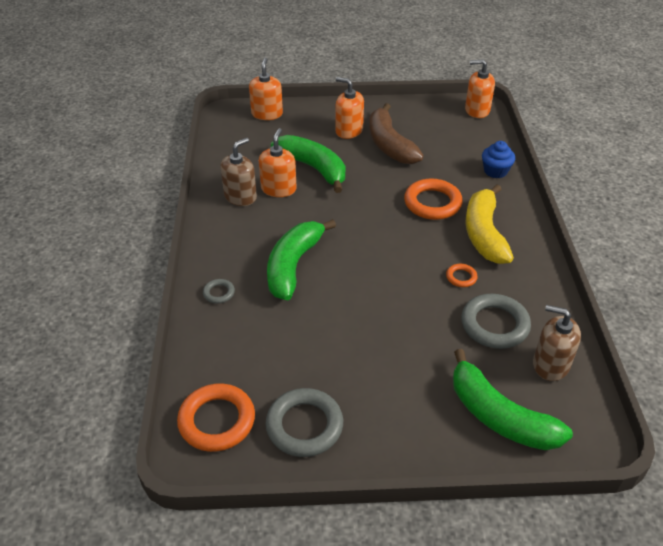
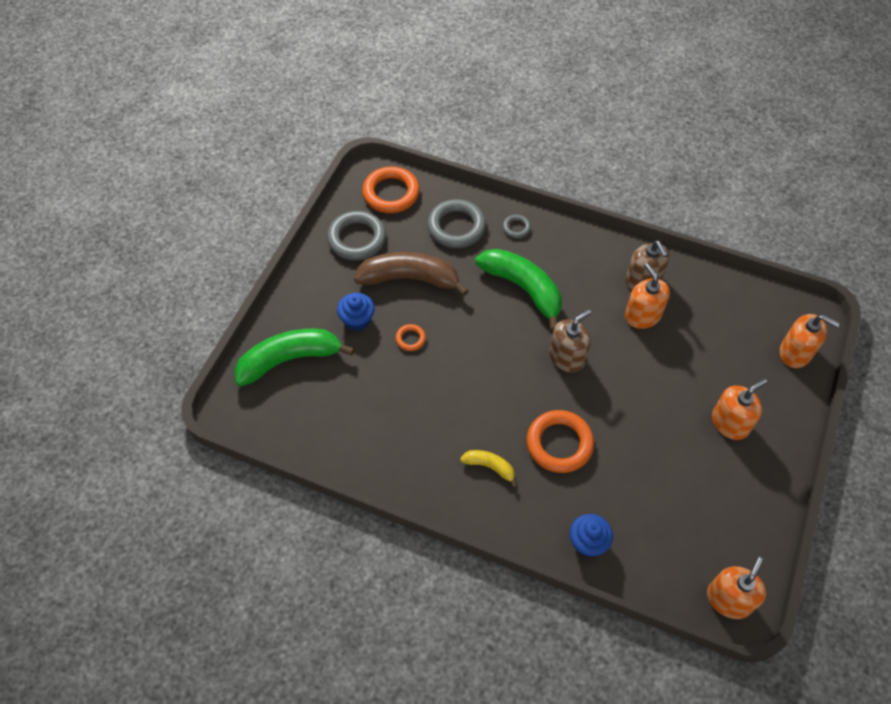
camera: 115 degrees right, 15 degrees up
(278, 189) = (642, 315): orange soap dispenser -> orange soap dispenser turned 150 degrees counterclockwise
(313, 168) = (666, 359): green banana -> none
(389, 145) = (685, 453): brown banana -> brown banana (410, 279)
(411, 378) = (357, 319): none -> blue cupcake
(461, 277) = (442, 412): orange ring -> orange ring (410, 339)
(484, 233) = (490, 467): yellow banana -> yellow banana, size x0.49
(494, 325) = (373, 407): grey ring -> grey ring (456, 227)
(550, 364) = (310, 425): brown soap dispenser -> brown soap dispenser (567, 357)

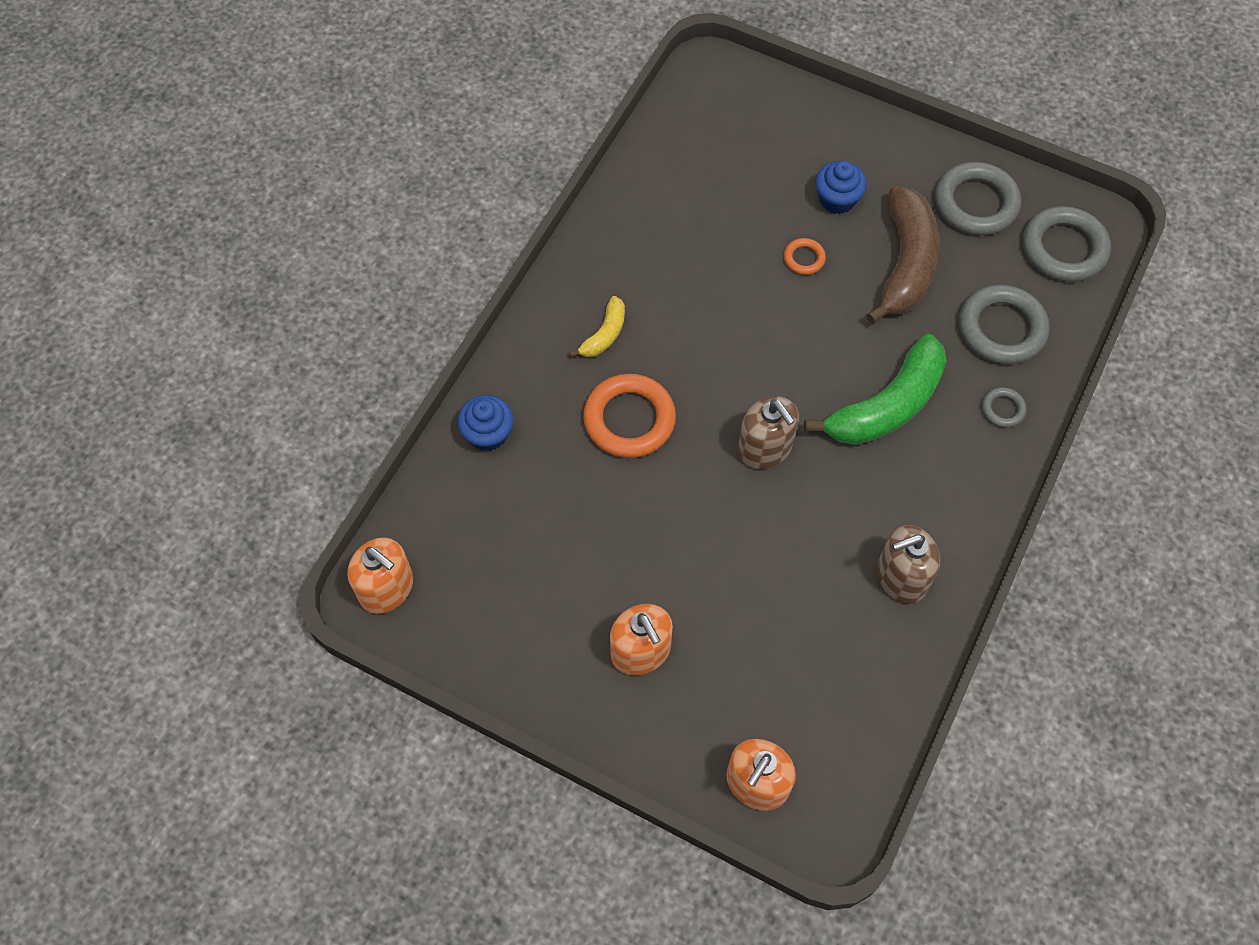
camera: 95 degrees right, 5 degrees up
(289, 359) = (777, 126): green banana -> none
(391, 193) = (1064, 248): orange ring -> grey ring
(642, 315) = (835, 564): orange soap dispenser -> none

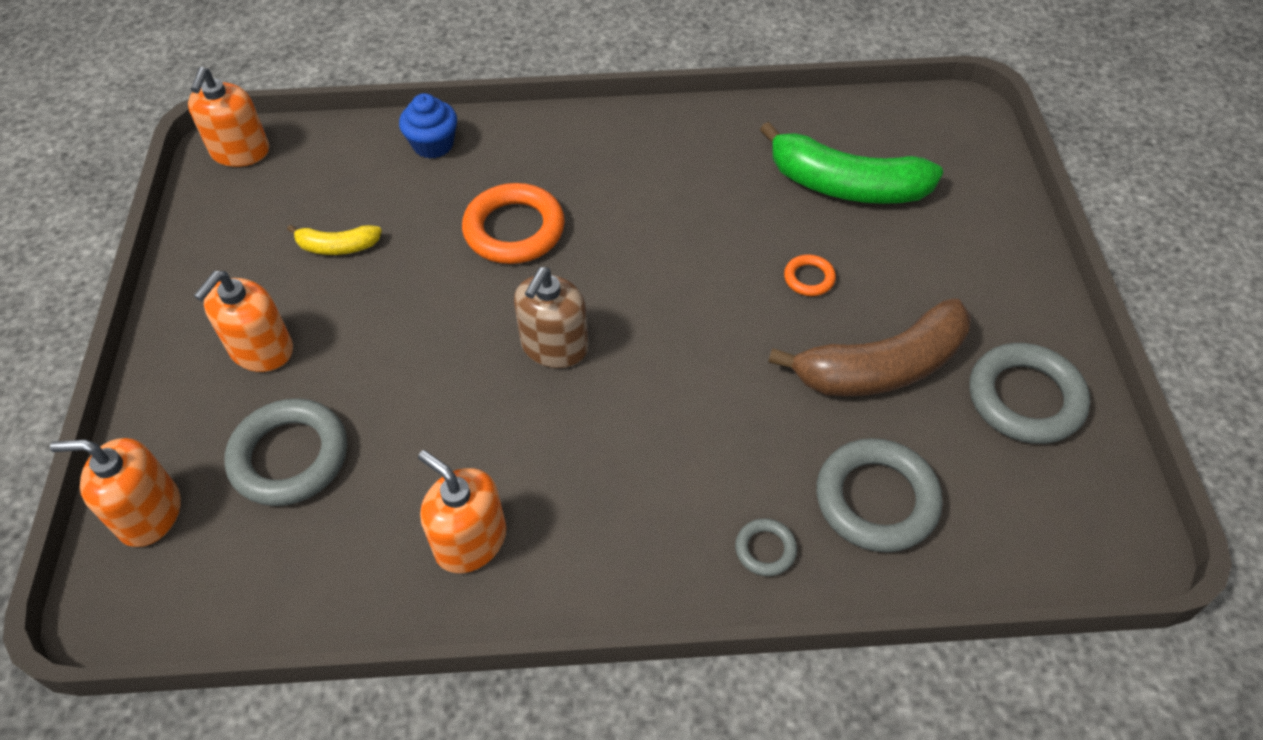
camera: 60 degrees right, 10 degrees down
(604, 334) = (595, 172): yellow banana -> yellow banana (337, 247)
(837, 199) = (907, 273): blue cupcake -> none
(886, 406) = (683, 430): green banana -> green banana (845, 185)
(901, 577) = (470, 541): brown soap dispenser -> orange soap dispenser
(1064, 248) = (1050, 518): grey ring -> grey ring (289, 457)

